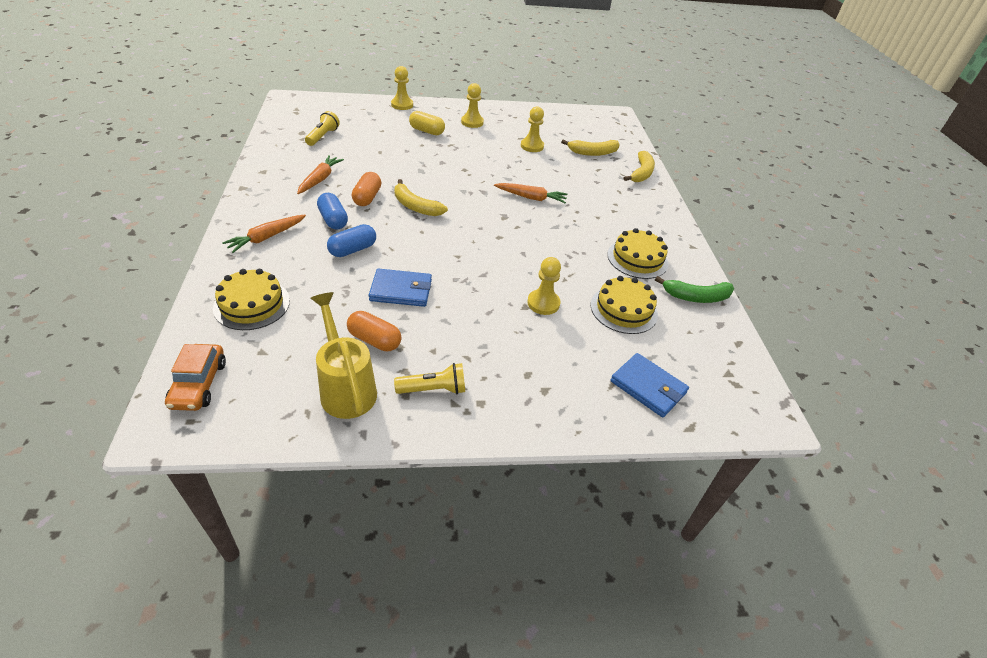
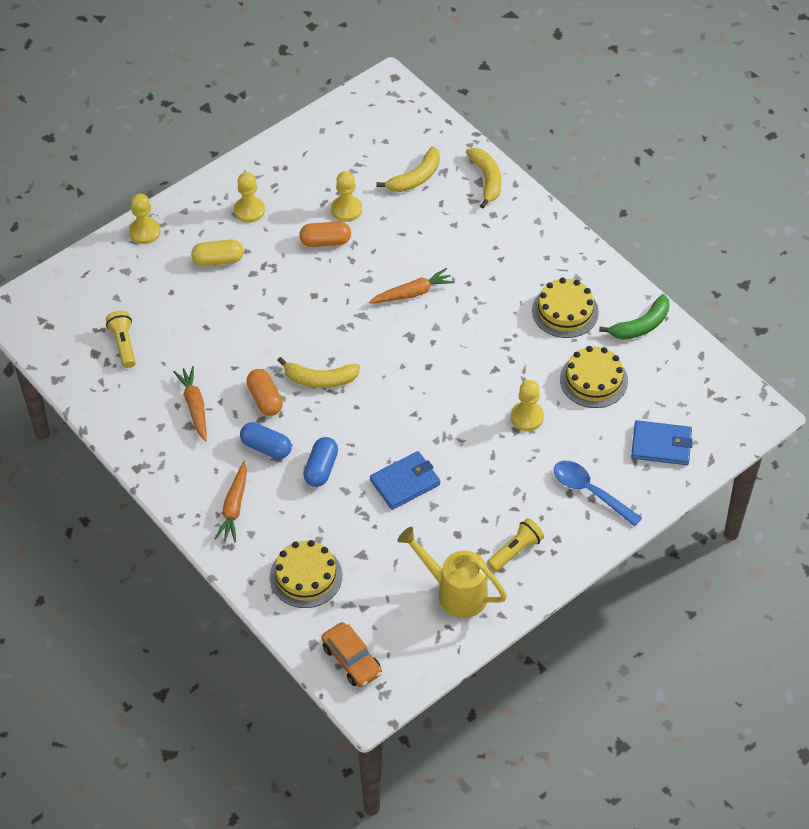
camera: 30 degrees left, 10 degrees up
(374, 340) = (433, 541): orange capsule -> orange capsule (325, 241)
(548, 385) = (590, 492): none -> blue spoon

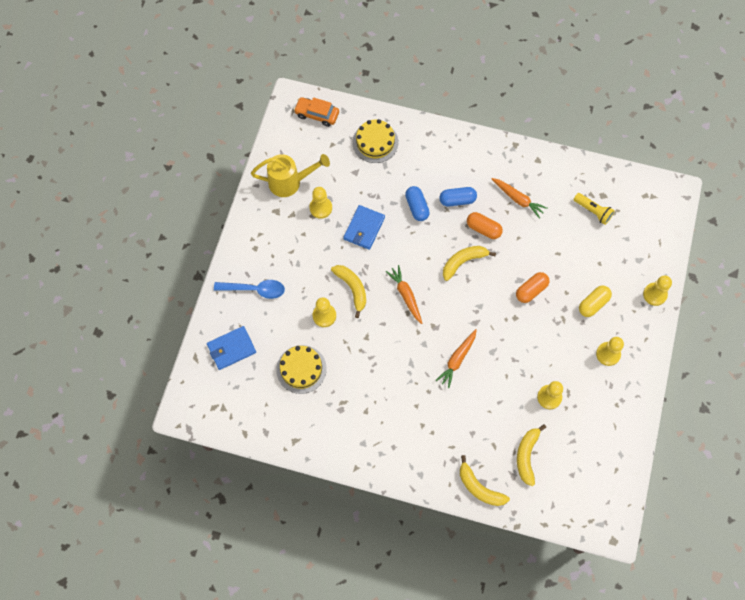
camera: 145 degrees right, 15 degrees up
(234, 507) = (444, 155): orange carrot -> orange carrot (406, 295)
(325, 241) = (541, 362): orange capsule -> orange capsule (531, 290)
(439, 537) = (321, 208): none -> yellow pawn
(472, 426) = (352, 289): none -> yellow banana
(515, 551) = (273, 226): yellow flashlight -> none
(565, 311) = (352, 410): yellow cake -> none
(641, 325) = (297, 431): green banana -> none

